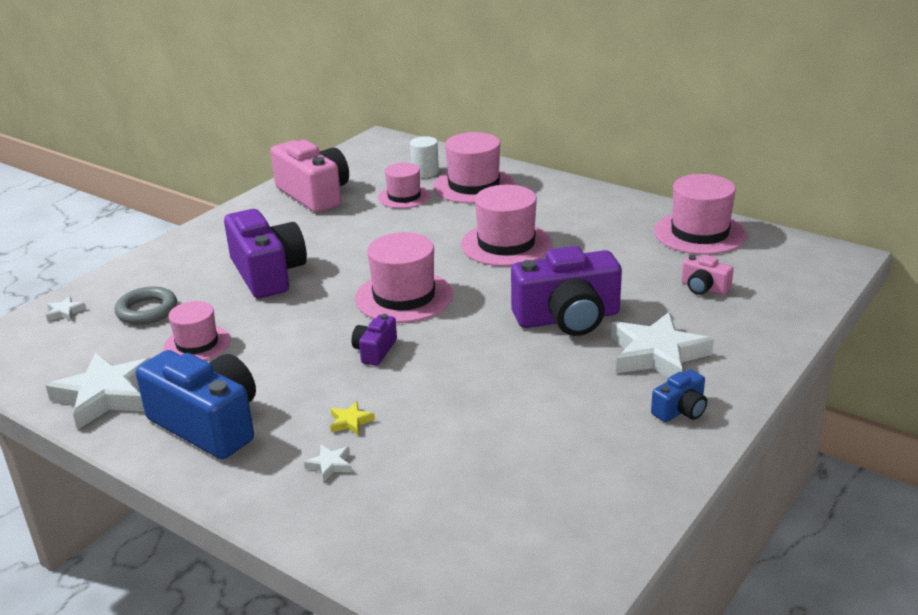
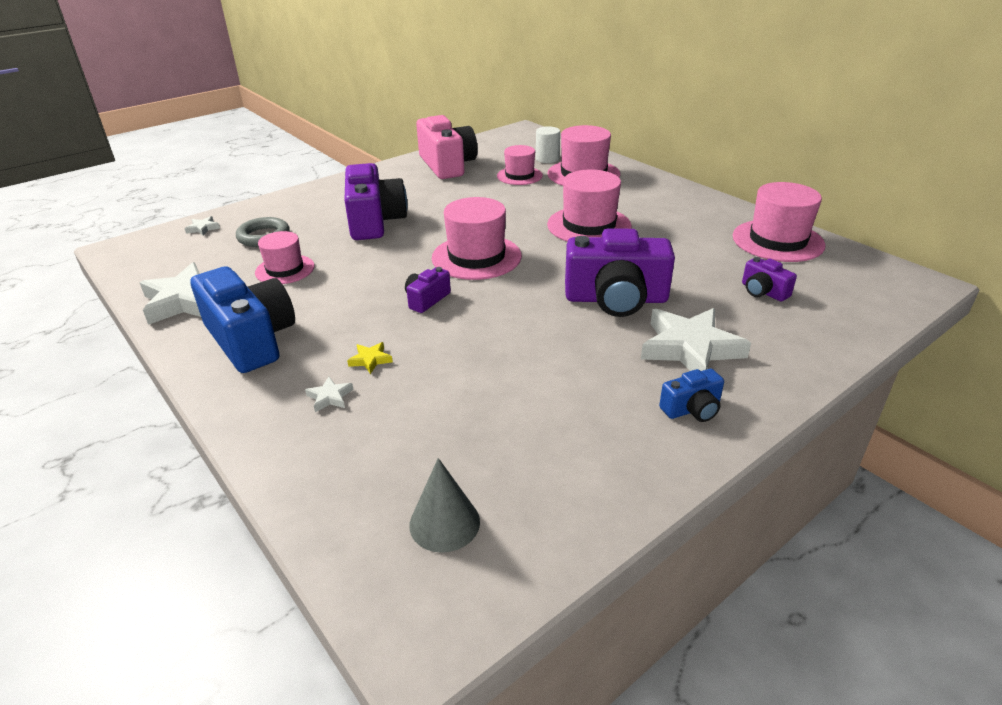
camera: 15 degrees right, 5 degrees up
(504, 551) = (444, 523): none -> grey cone
(704, 288) = (763, 292): pink camera -> purple camera

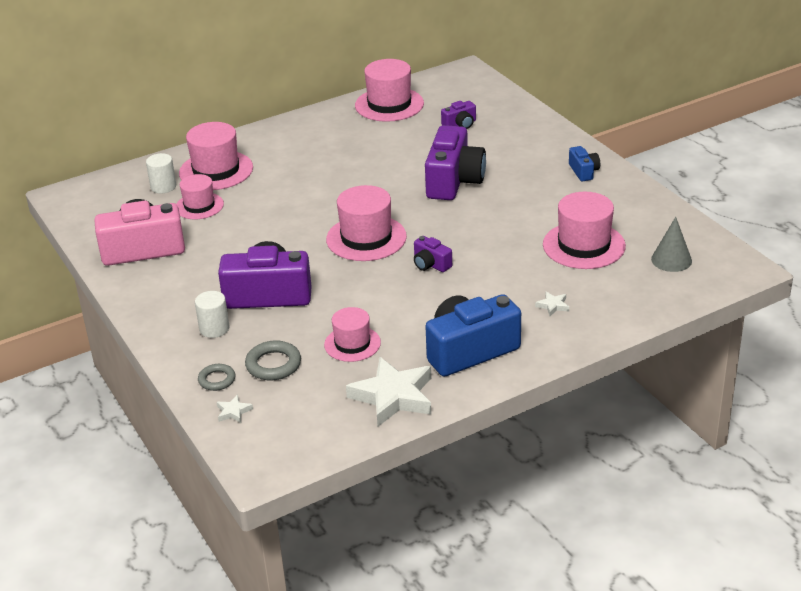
camera: 80 degrees left, 0 degrees up
(250, 216) = (217, 380): none -> grey ring
(325, 206) = (214, 329): none -> white cylinder
(370, 360) = (510, 289): yellow star -> none
(589, 225) = (329, 179): pink hat -> pink hat (584, 245)
(690, 348) = (522, 162): white star -> none

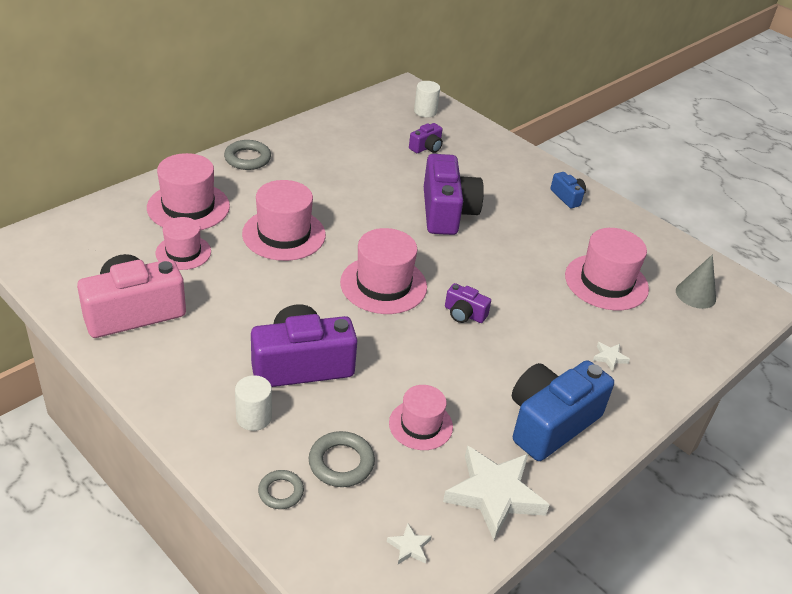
camera: 20 degrees left, 5 degrees up
(163, 187) = (133, 229): white cylinder -> white cylinder (425, 111)
(233, 412) = (317, 538): white star -> white star (409, 547)
(283, 132) = (247, 158): none -> grey ring
(389, 104) = (347, 126): pink hat -> pink hat (284, 234)

